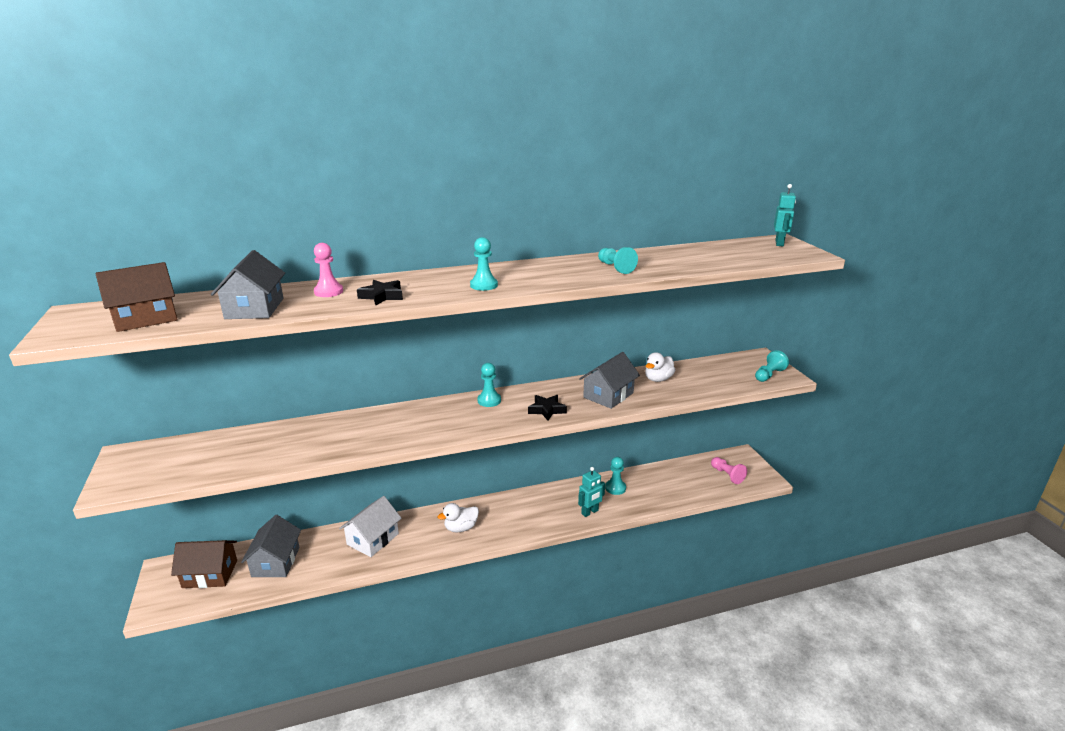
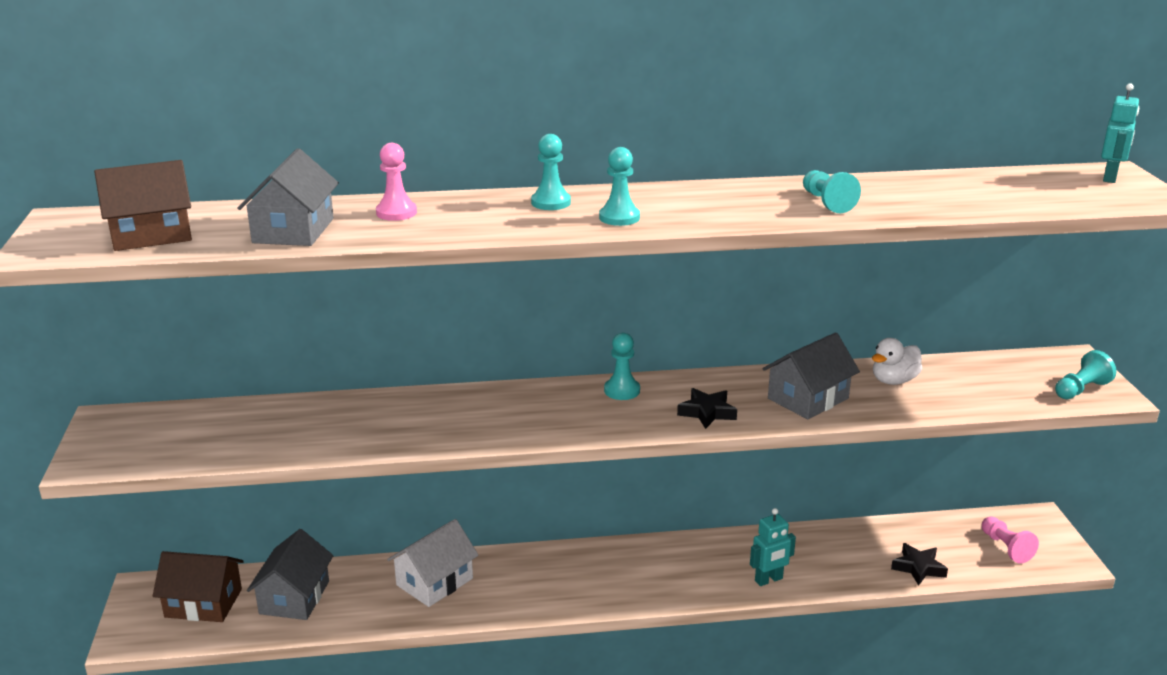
camera: 10 degrees right, 0 degrees up
(382, 296) = (470, 224): black star -> black star (918, 568)
(461, 528) = (566, 581): white duck -> none
(615, 488) = (816, 548): turquoise pawn -> turquoise pawn (551, 202)

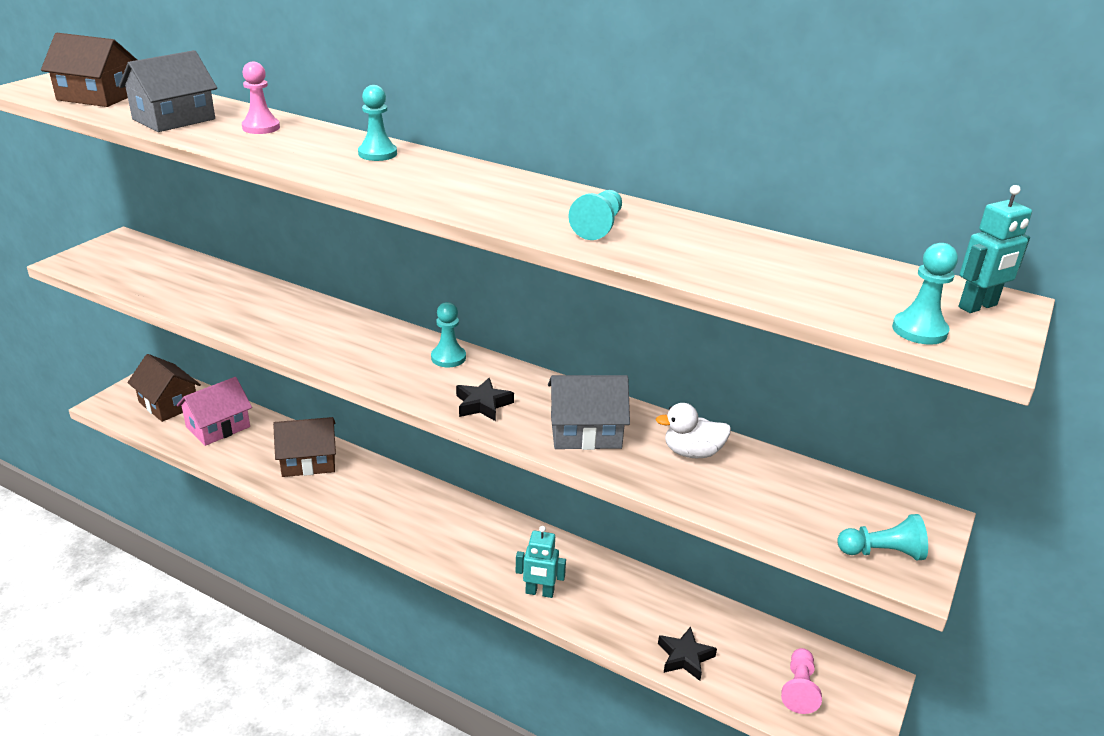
camera: 35 degrees right, 5 degrees up
(294, 597) = (218, 427): grey house -> pink house
(434, 582) = (308, 461): white house -> brown house
(619, 217) = (397, 181): turquoise pawn -> turquoise pawn (919, 330)

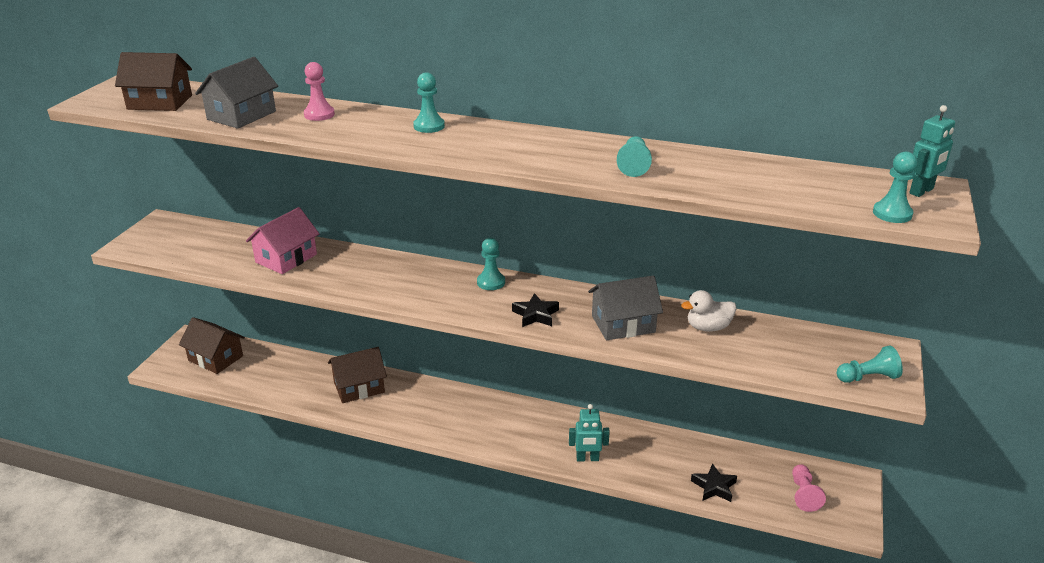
camera: 10 degrees left, 0 degrees up
(218, 427) = (268, 371): pink house -> pink house (286, 258)

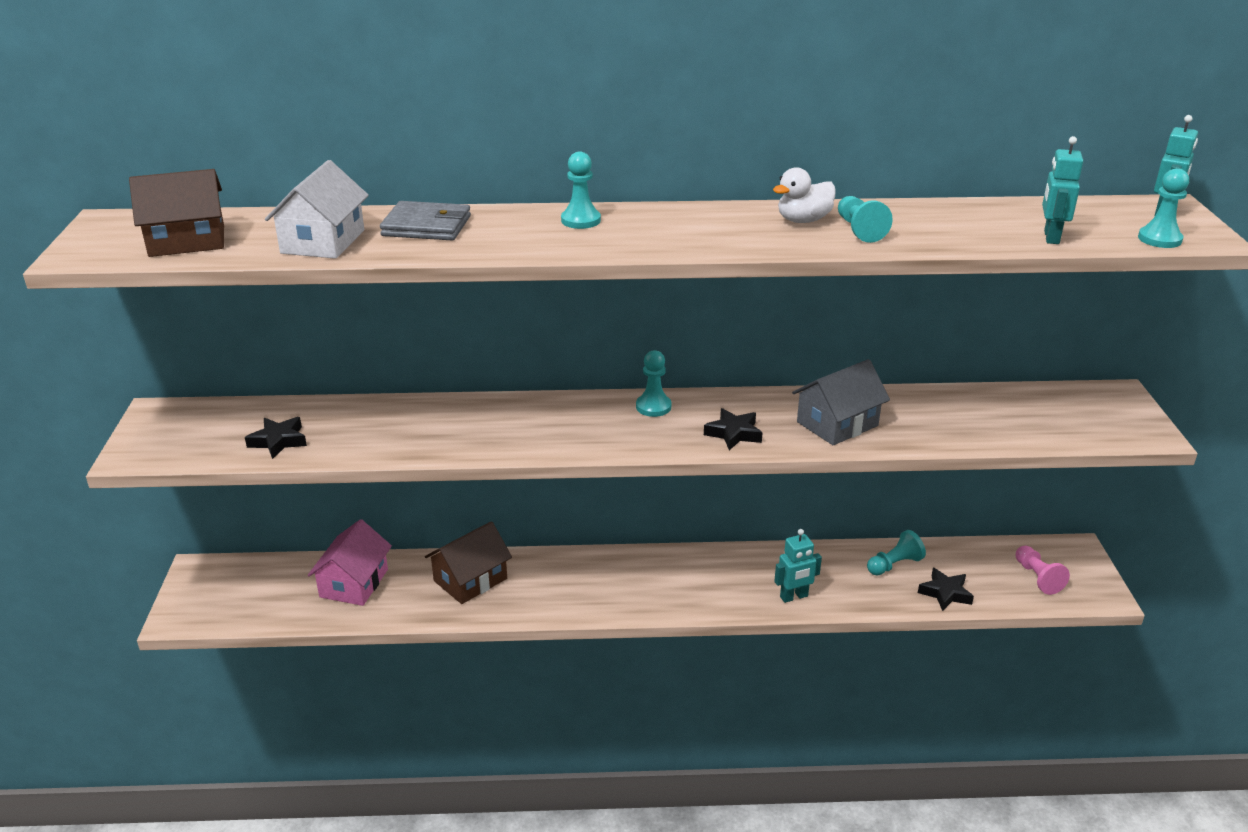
camera: 20 degrees left, 0 degrees up
(216, 358) = (252, 588): brown house -> none
(220, 255) = (278, 441): none -> black star
(241, 115) = (323, 241): grey house -> white house
(286, 258) = (373, 427): pink house -> pink house (354, 583)
(319, 114) = (426, 226): pink pawn -> grey wallet
(708, 327) = (928, 409): white duck -> white duck (803, 220)
(792, 196) = (1051, 237): none -> turquoise robot
(868, 377) = (1119, 427): turquoise pawn -> turquoise pawn (894, 564)

